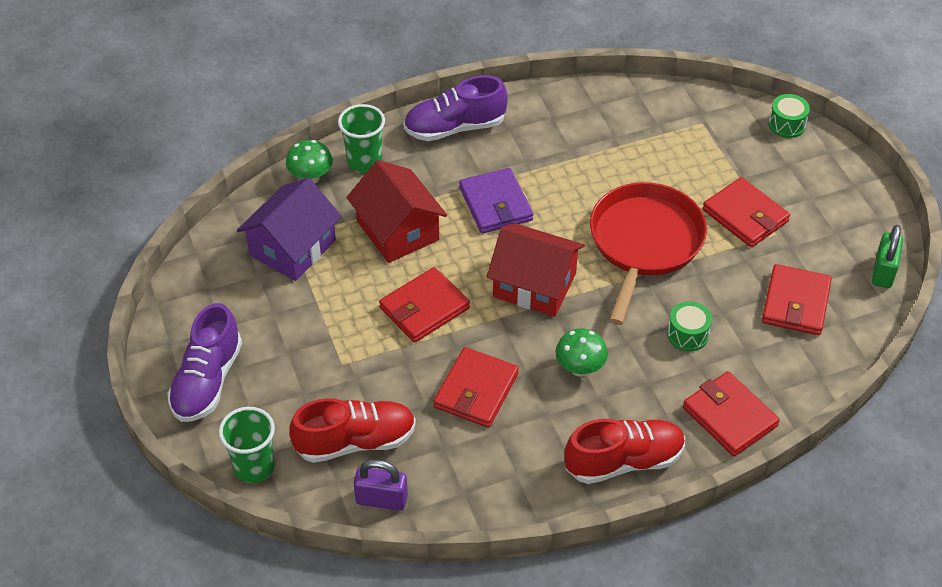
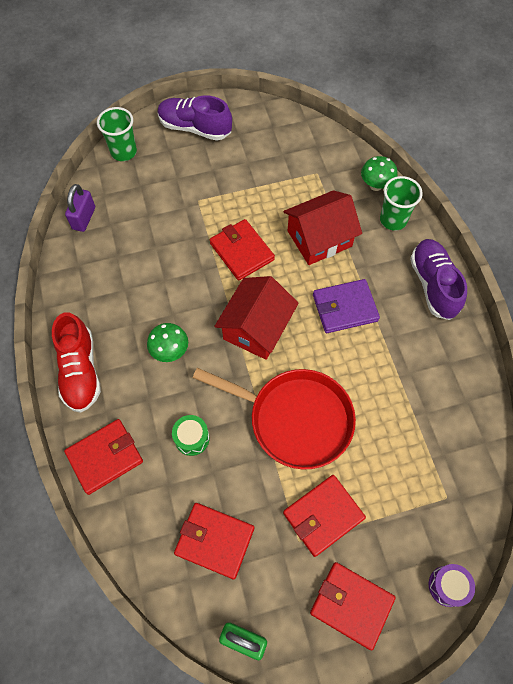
camera: 95 degrees right, 15 degrees up
(292, 248) = (306, 173): purple house -> none
(355, 442) = (132, 205): red shoe -> none
(476, 390) = (161, 279): red wallet -> red wallet (351, 605)
(786, 124) = (447, 586): green drum -> purple drum

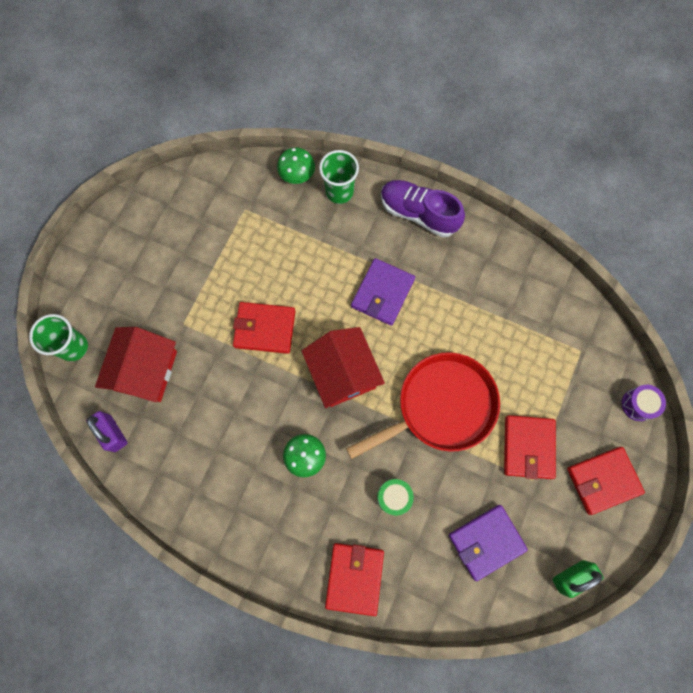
camera: 50 degrees left, 10 degrees up
(80, 371) = (262, 543): red shoe -> none
(195, 128) = (106, 267): purple shoe -> none
(214, 540) = (486, 542): red wallet -> purple wallet
(319, 238) = (306, 260): red house -> red house (146, 370)

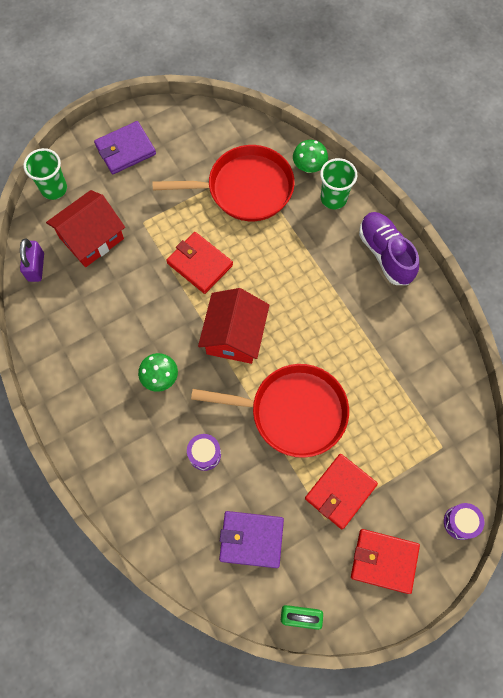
camera: 35 degrees right, 5 degrees down
(254, 232) = (245, 188): none -> red pan
(354, 578) = (130, 492): red wallet -> none
(382, 293) = (310, 296): purple wallet -> purple wallet (125, 150)
(394, 497) = (204, 454): green drum -> purple drum

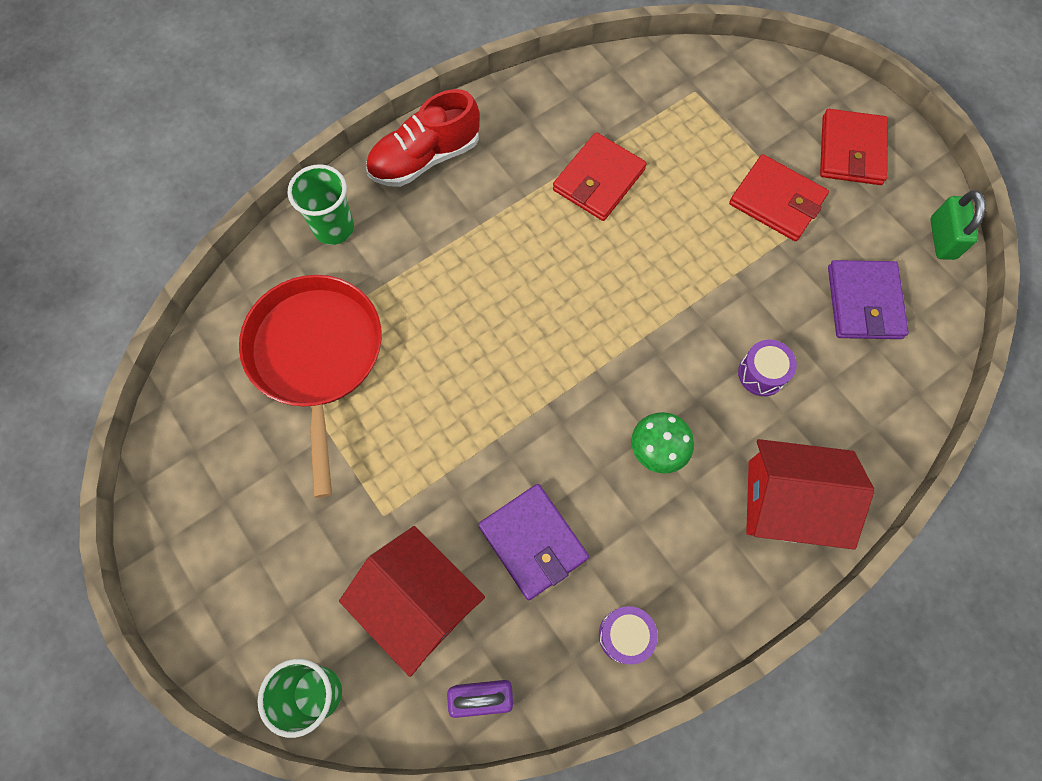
camera: 95 degrees left, 0 degrees up
(125, 150) = (234, 567): purple wallet -> purple wallet (533, 542)
(200, 264) = (458, 412): red wallet -> red wallet (598, 180)
(234, 335) = (574, 349): red house -> red house (788, 502)
(293, 412) = (679, 263): red pan -> none
(309, 167) = (277, 265): green mushroom -> none
(385, 254) = (425, 158): purple shoe -> red shoe
(460, 522) = (785, 73): purple drum -> purple drum (625, 635)

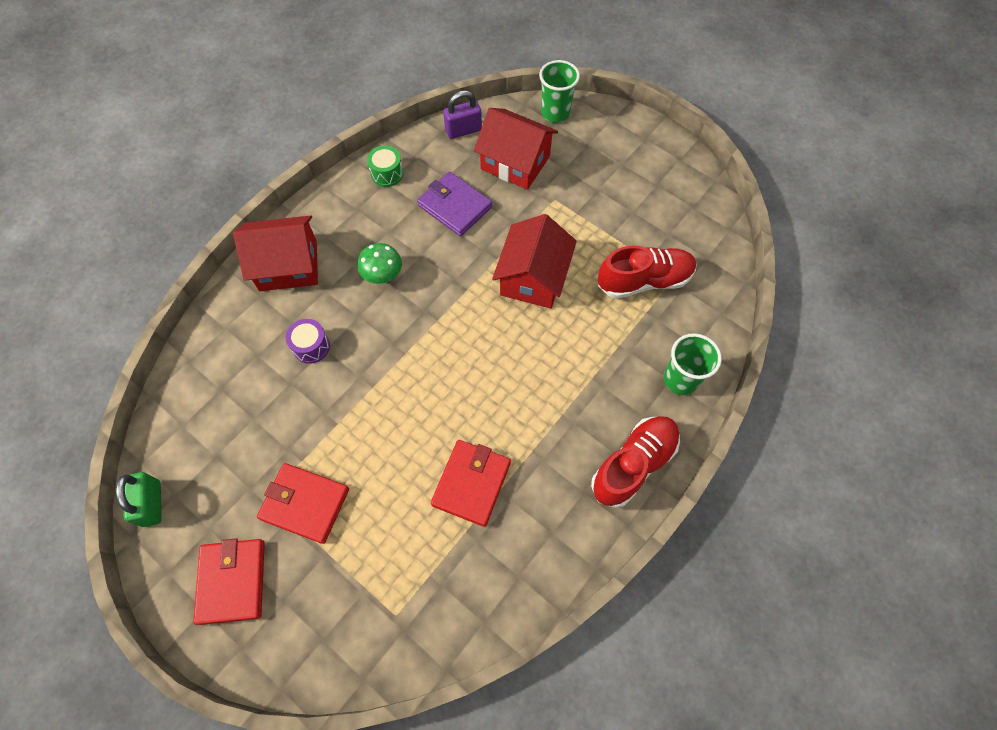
camera: 165 degrees right, 5 degrees down
(316, 356) = (644, 281): red pan -> red shoe
(457, 397) = (533, 277): none -> red house
(625, 635) = (387, 173): purple drum -> green drum
(864, 302) = (228, 424): purple wallet -> none

